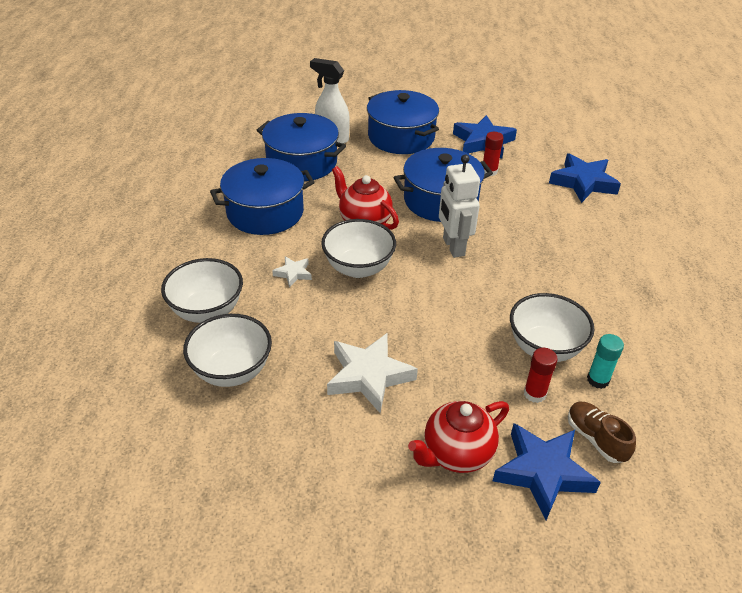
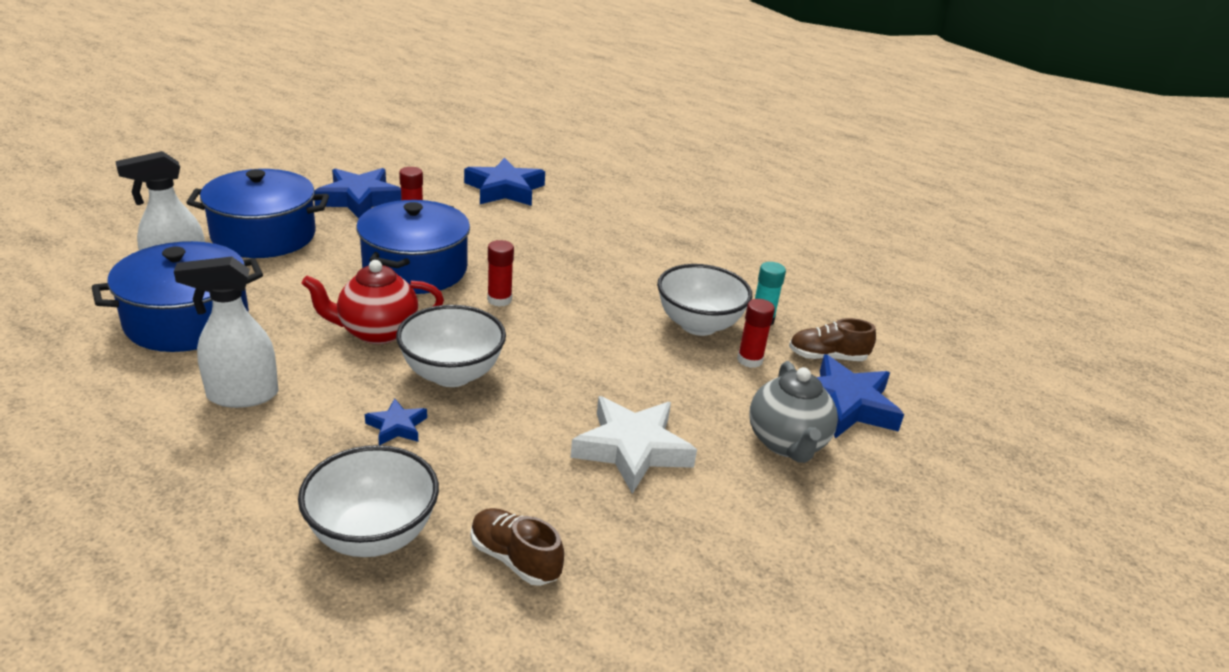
camera: 60 degrees left, 10 degrees down
(232, 371) = (514, 559): white bowl -> brown shoe
(265, 212) = (242, 395): blue pot -> white spray bottle
(293, 273) = (397, 426): white star -> blue star
(453, 247) = (499, 300): white robot -> red glue stick
(456, 454) = (787, 443): red teapot -> grey teapot

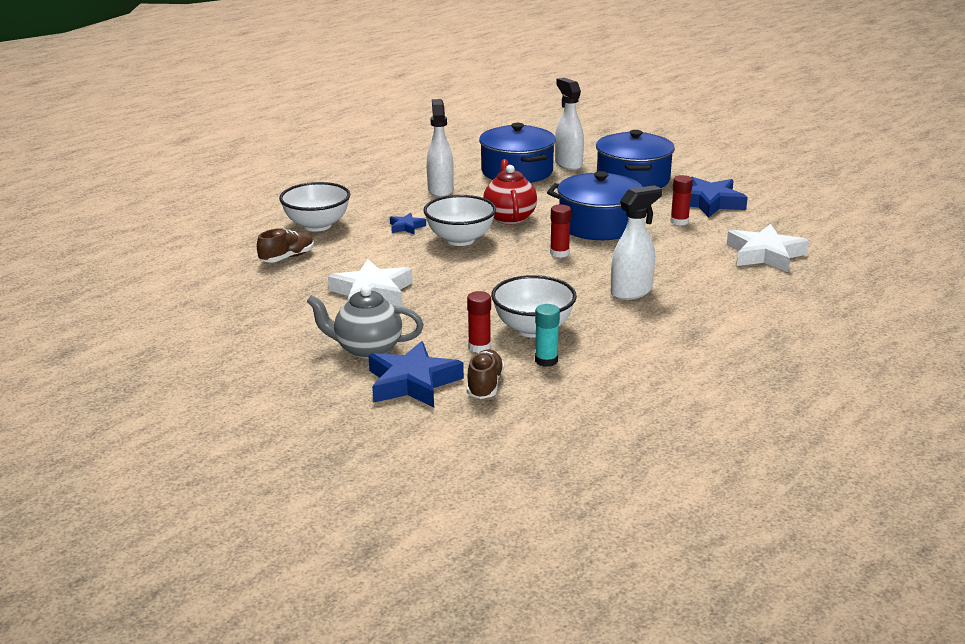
camera: 100 degrees right, 5 degrees down
(505, 189) = (765, 255): blue star -> white star
(598, 263) = (632, 292): none -> white spray bottle

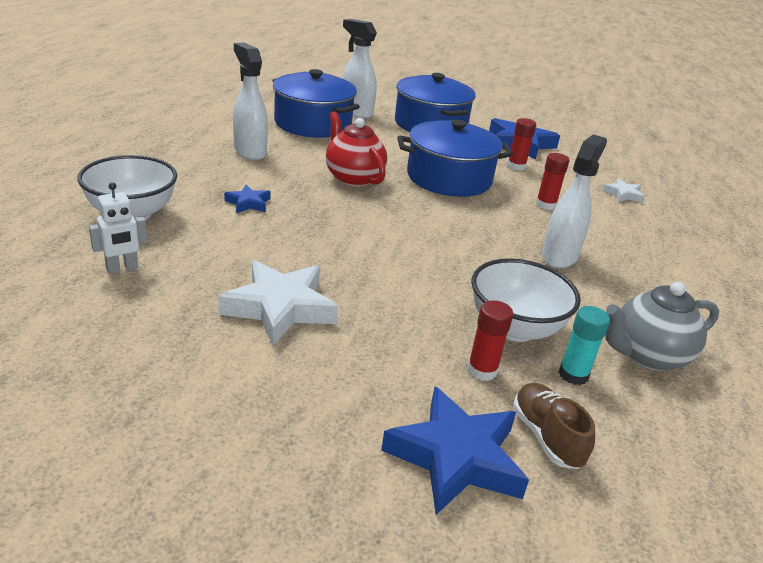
camera: 30 degrees left, 5 degrees up
(287, 257) = (122, 269): brown shoe -> white robot
(367, 349) = (347, 409): grey teapot -> grey teapot (647, 356)
(460, 240) = (324, 213): white bowl -> none
(559, 253) = (444, 217): red glue stick -> red glue stick (546, 205)
(765, 255) = (623, 194): white star -> white star, size x0.50

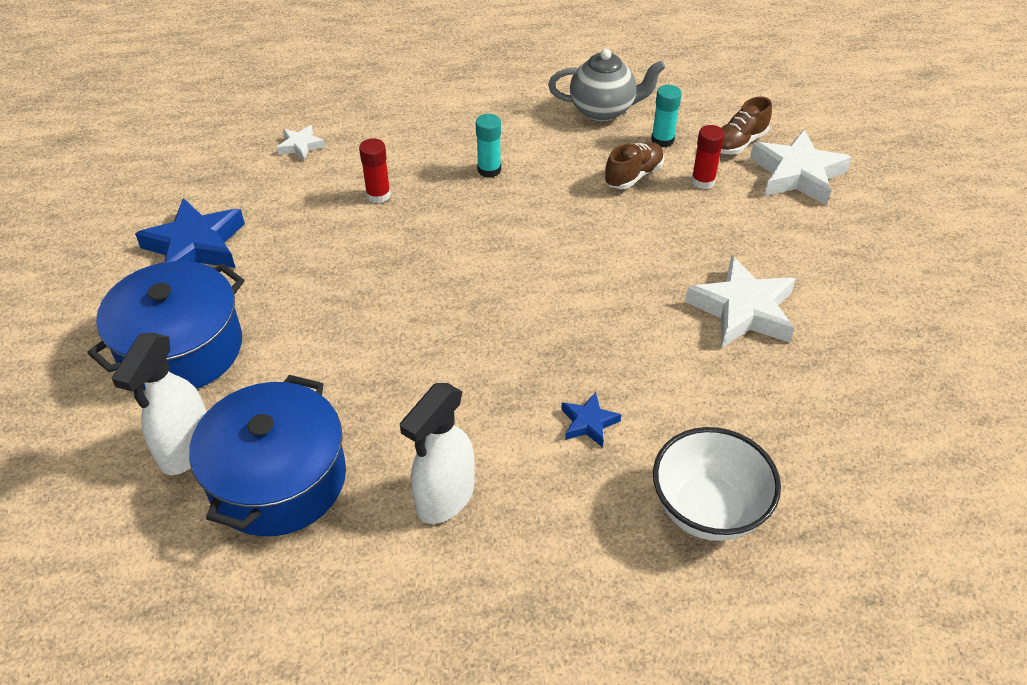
camera: 110 degrees left, 15 degrees up
(122, 269) = (801, 446): white robot -> none
(353, 178) = (441, 361): red teapot -> none
(449, 178) = (368, 281): blue pot -> none
(456, 457) = (797, 174): blue star -> white star
(515, 328) = (633, 176): white bowl -> brown shoe
(516, 166) = (282, 235): red glue stick -> none
(559, 256) = (489, 170): white spray bottle -> turquoise glue stick
(647, 356) = (603, 110): grey teapot -> grey teapot turned 45 degrees counterclockwise

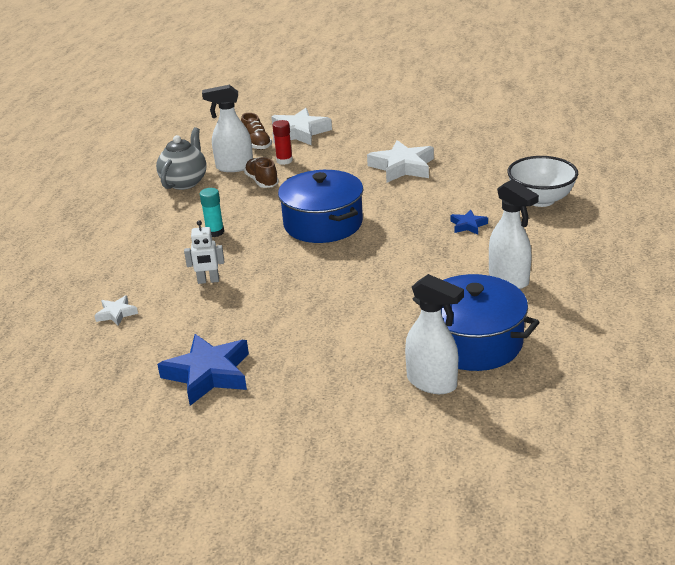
camera: 70 degrees left, 15 degrees down
(181, 349) = (327, 384): blue pot -> blue pot (323, 223)
(378, 195) = (208, 281): red glue stick -> white robot
(662, 140) = (234, 167): turquoise glue stick -> white spray bottle

